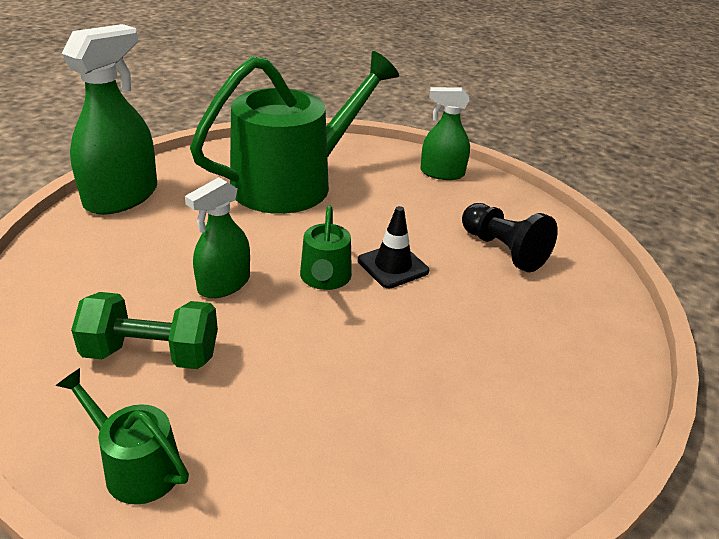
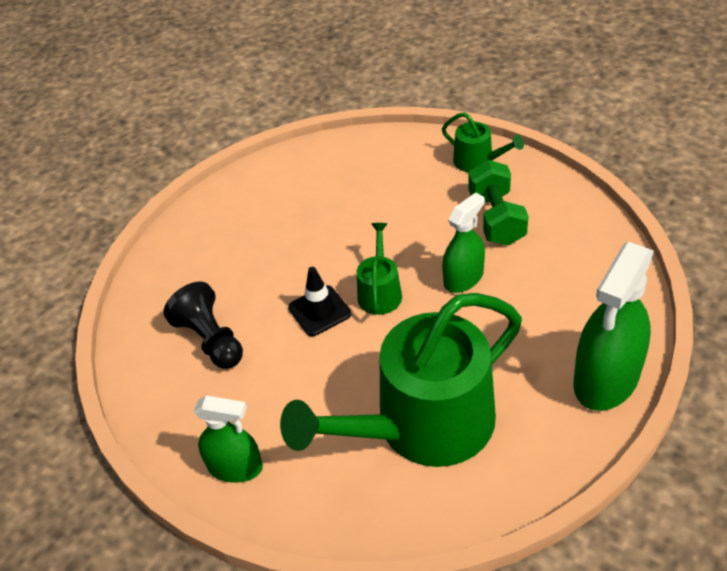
camera: 170 degrees left, 10 degrees up
(152, 354) = (496, 219): green dumbbell -> green dumbbell turned 75 degrees clockwise

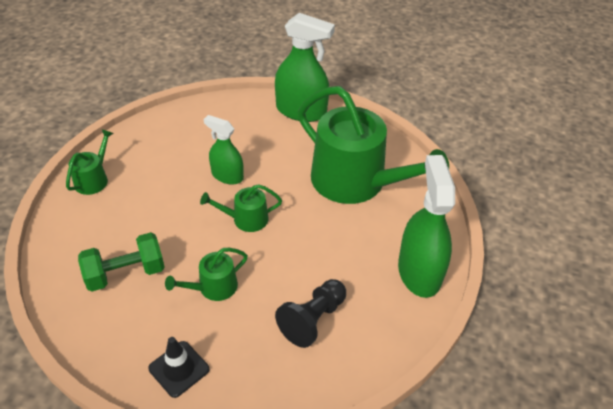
camera: 110 degrees left, 0 degrees up
(235, 467) = (419, 272): green spray bottle -> green spray bottle, size x1.65
(286, 258) = (213, 287): none -> green watering can
(319, 311) = (270, 252): black traffic cone -> black traffic cone (179, 369)
(496, 219) = (164, 164): green dumbbell -> green dumbbell (125, 273)

